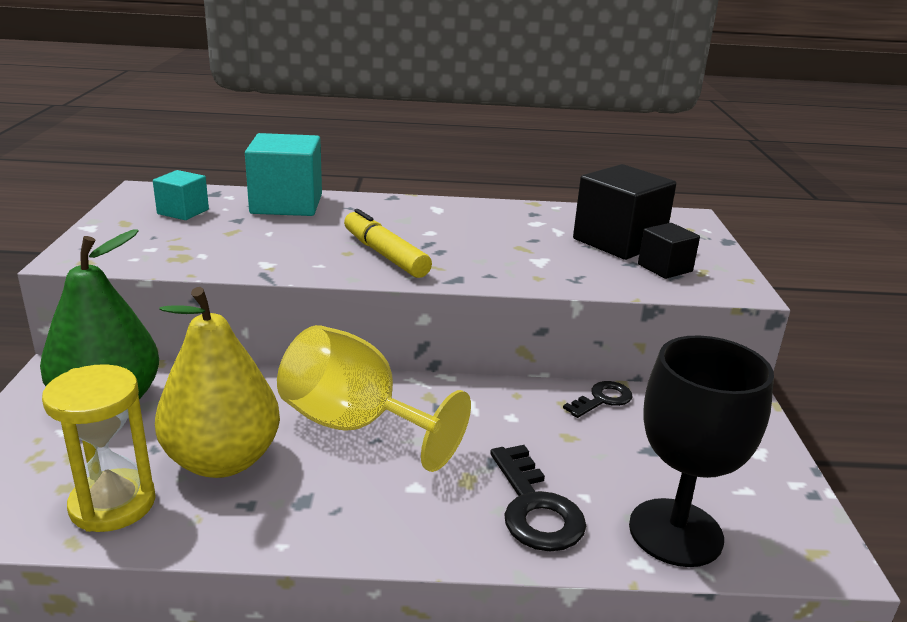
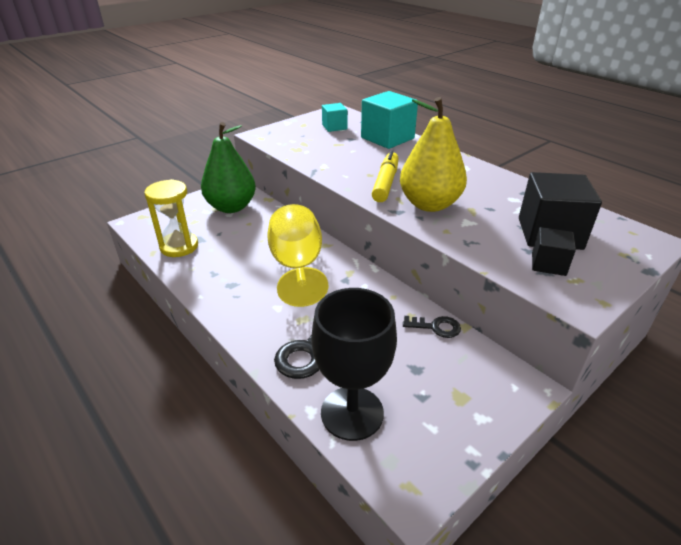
camera: 50 degrees right, 10 degrees up
(222, 460) = (231, 251): yellow pear -> yellow pear (429, 204)

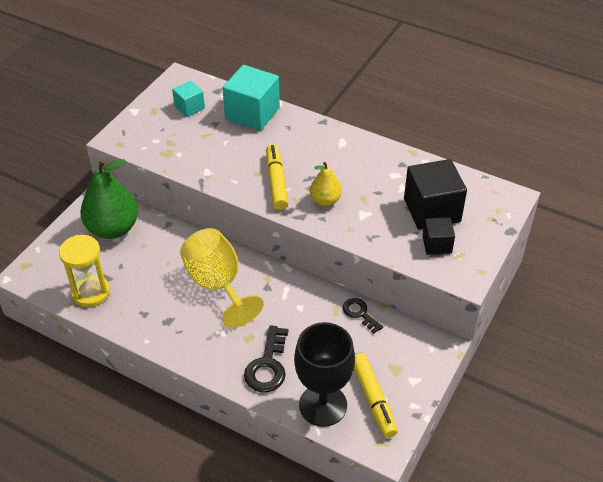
camera: 20 degrees left, 10 degrees up
(419, 425) = (373, 399): none -> yellow marker
(429, 204) = (325, 200): yellow pear -> yellow pear, size x0.54
(436, 327) = (360, 313): black key -> black key turned 120 degrees counterclockwise

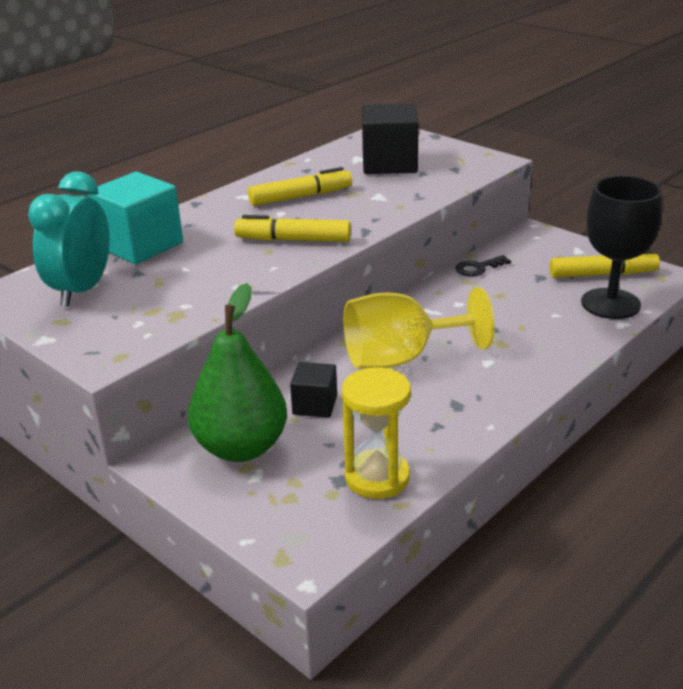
camera: 75 degrees left, 15 degrees down
(189, 107) = (82, 290): turquoise cube -> turquoise clock
(268, 365) = (548, 333): black key -> none
(325, 200) = (344, 214): yellow pear -> none
(349, 171) = (301, 197): none -> yellow marker
(437, 244) = (442, 167): black cube -> black cube (315, 405)

